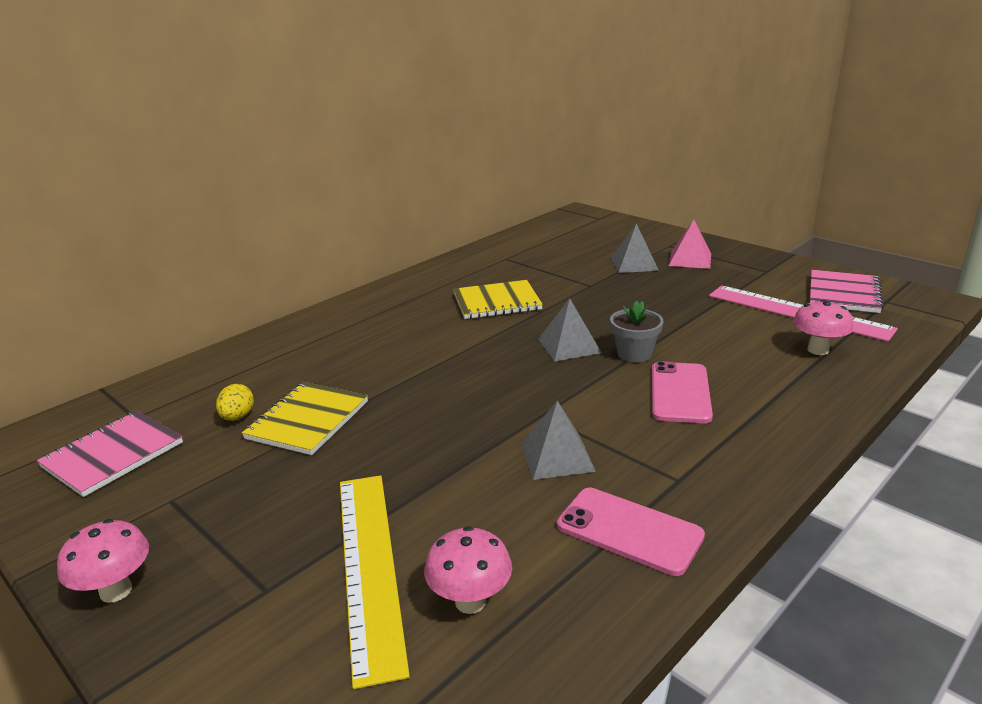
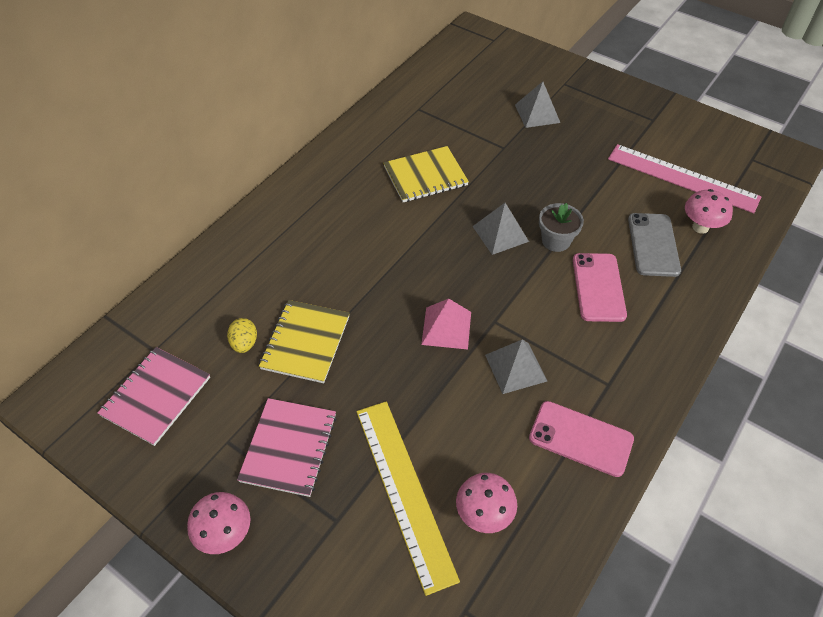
camera: 10 degrees left, 25 degrees up
(690, 259) = (585, 105): pink pyramid -> pink pyramid (446, 328)
(755, 361) = (653, 245): none -> grey phone
(844, 294) = (718, 150): pink notebook -> pink notebook (289, 448)

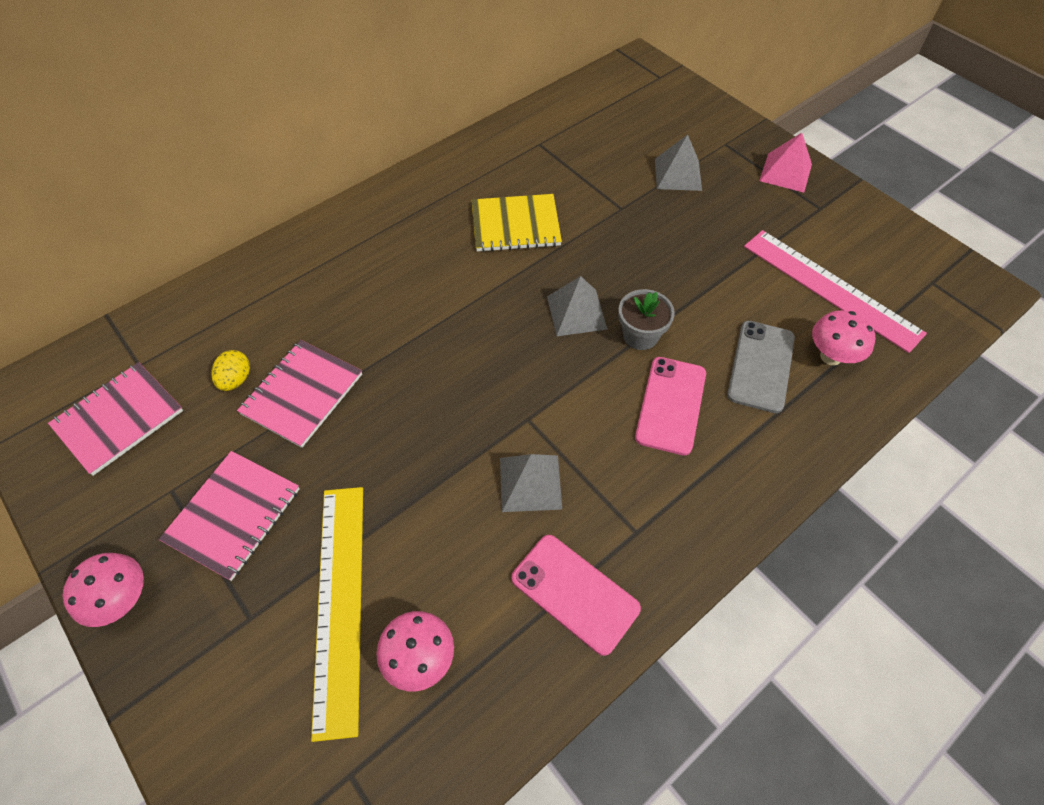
camera: 15 degrees right, 5 degrees up
(305, 342) = (302, 394): yellow notebook -> pink notebook
(446, 328) = (467, 414): pink pyramid -> pink pyramid (785, 172)

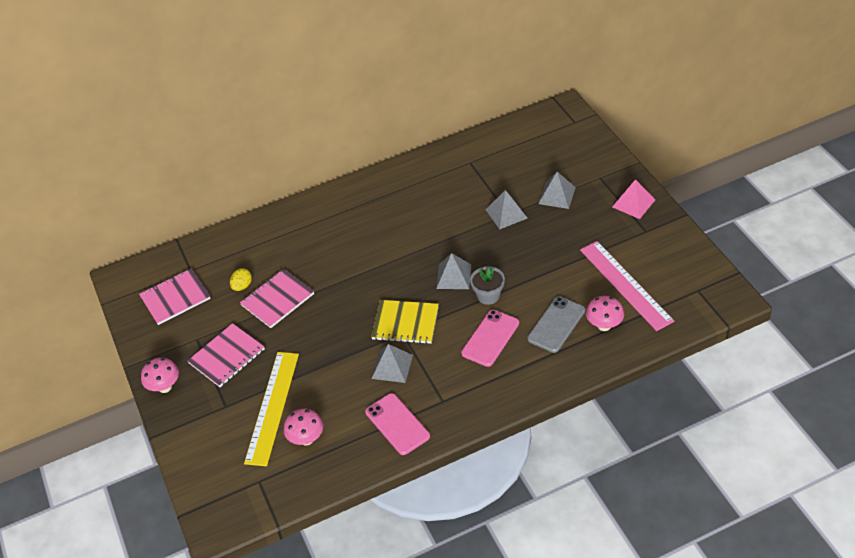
camera: 20 degrees right, 10 degrees down
(515, 225) = (434, 216): yellow notebook -> yellow notebook (405, 323)
(618, 208) = (506, 213): none -> grey pyramid

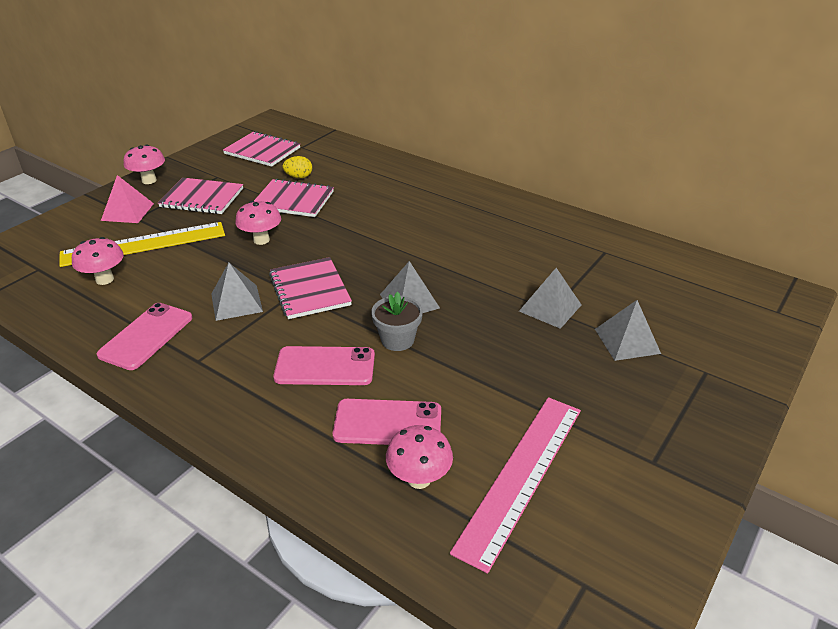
camera: 55 degrees right, 10 degrees down
(321, 334) = (261, 240): none -> pink mushroom
(405, 323) = (309, 290): yellow notebook -> pink notebook
(556, 324) = (388, 423): grey phone -> pink phone
(633, 203) = (695, 426): pink pyramid -> pink pyramid (127, 212)

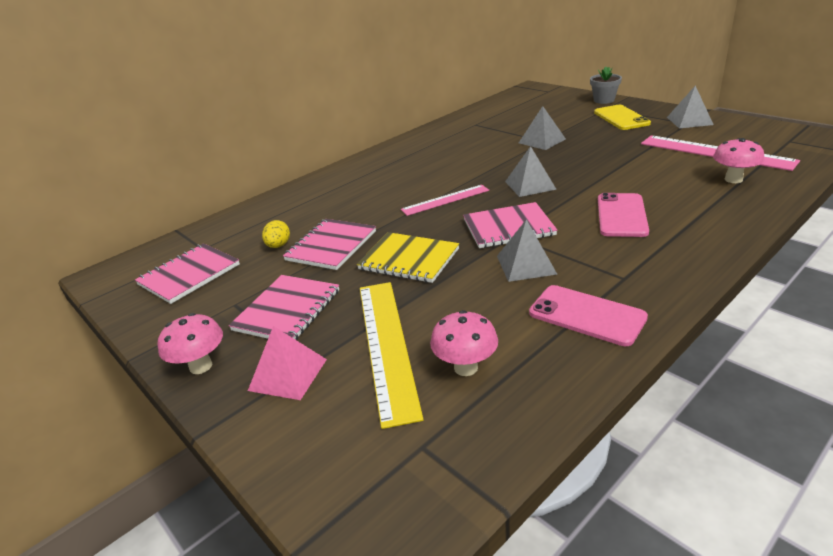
camera: 75 degrees left, 5 degrees down
(261, 240) = (409, 259): pink mushroom -> yellow notebook
(376, 248) = (445, 200): none -> pink ruler
(388, 423) = (682, 190): pink phone -> none
(397, 340) = (583, 188): grey flower pot -> grey flower pot (604, 100)
(627, 341) = (578, 123): grey pyramid -> grey pyramid (689, 121)
(661, 386) = (621, 118): none -> yellow phone

